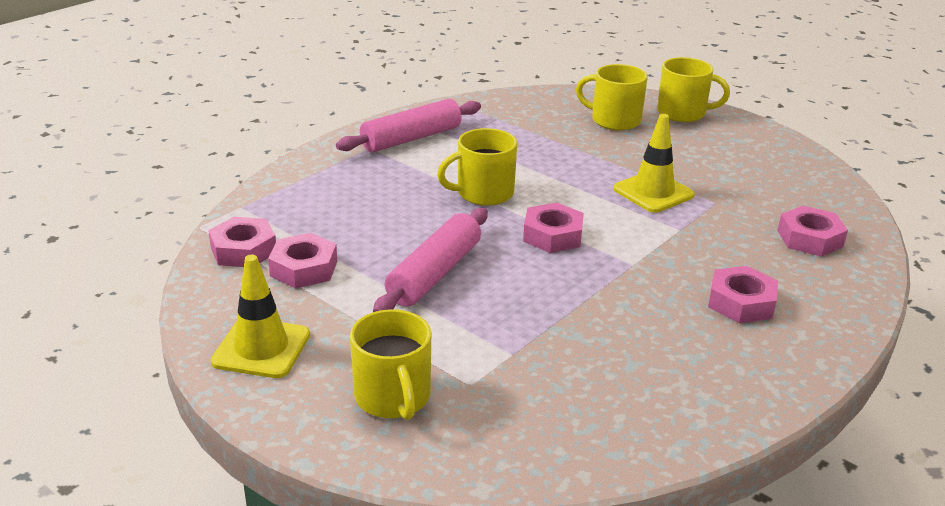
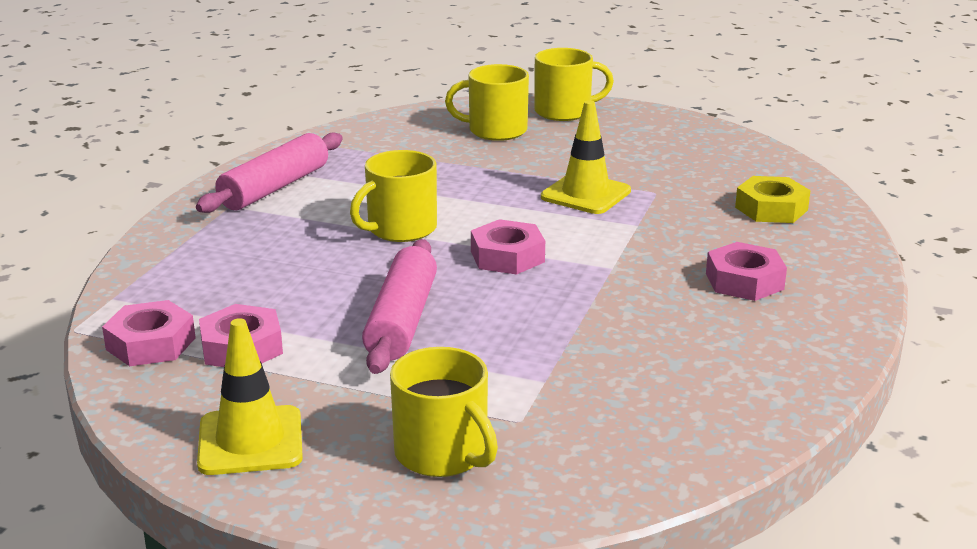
camera: 20 degrees left, 5 degrees down
(810, 238) = (771, 209): pink nut -> yellow nut

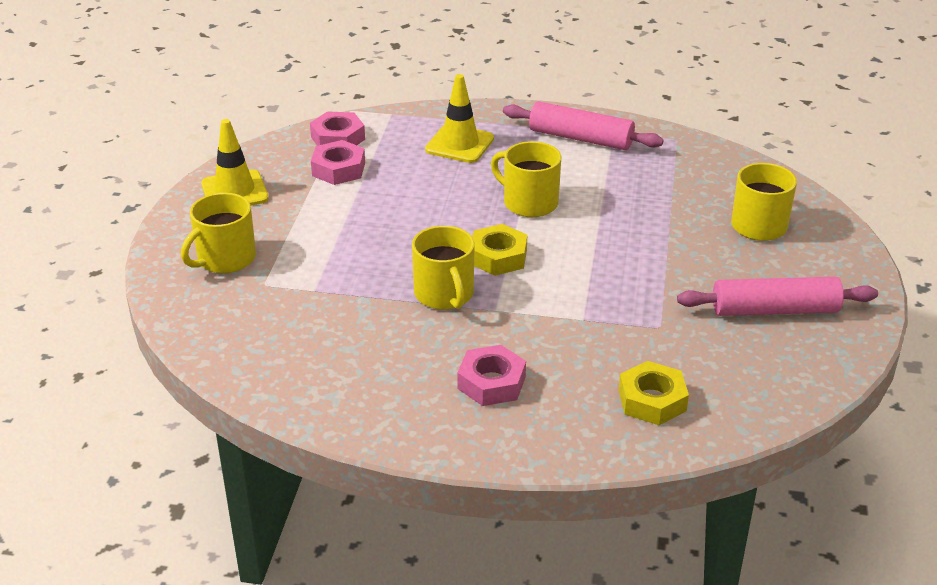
camera: 80 degrees right, 10 degrees up
(401, 321) = (385, 222): pink rolling pin -> pink rolling pin (774, 310)
(507, 256) = (498, 257): pink nut -> yellow nut
(564, 111) = (834, 260): yellow mug -> yellow mug (444, 294)
(585, 194) = (635, 287): yellow traffic cone -> yellow traffic cone (459, 144)

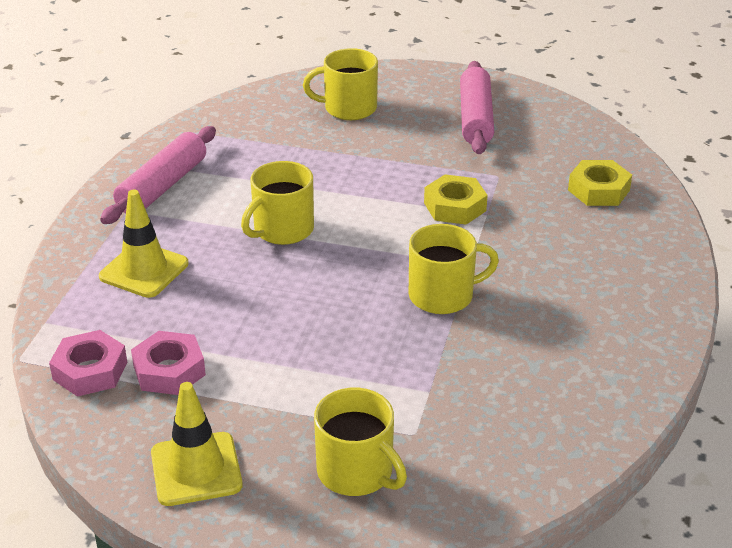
camera: 85 degrees left, 0 degrees up
(491, 383) = (583, 273): pink nut -> none
(498, 257) = (379, 256): yellow nut -> yellow nut (455, 207)

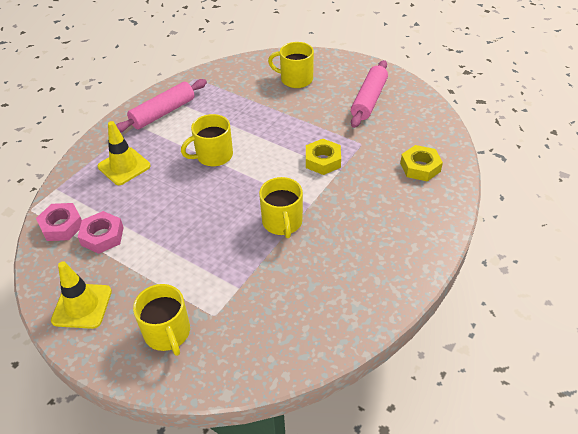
camera: 20 degrees right, 10 degrees up
(443, 295) = (282, 222): yellow mug -> yellow mug turned 75 degrees clockwise

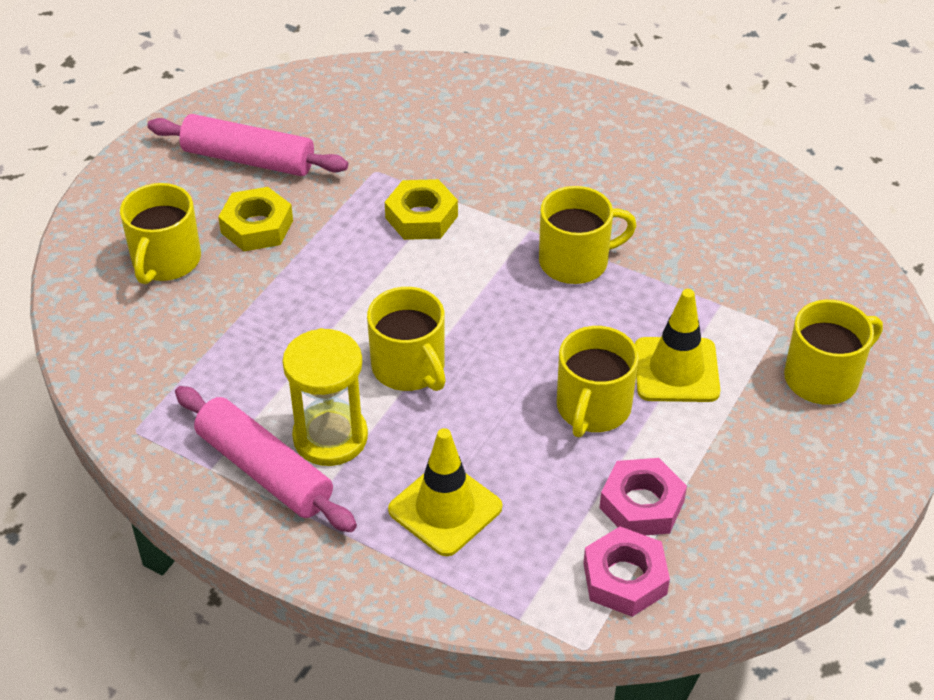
camera: 95 degrees left, 0 degrees up
(82, 306) = (801, 499): yellow traffic cone -> yellow traffic cone (676, 370)
(170, 222) = (593, 408): none -> yellow mug
(176, 131) = (330, 437): none -> yellow hourglass
(420, 167) = (435, 107): yellow nut -> yellow nut (257, 226)

